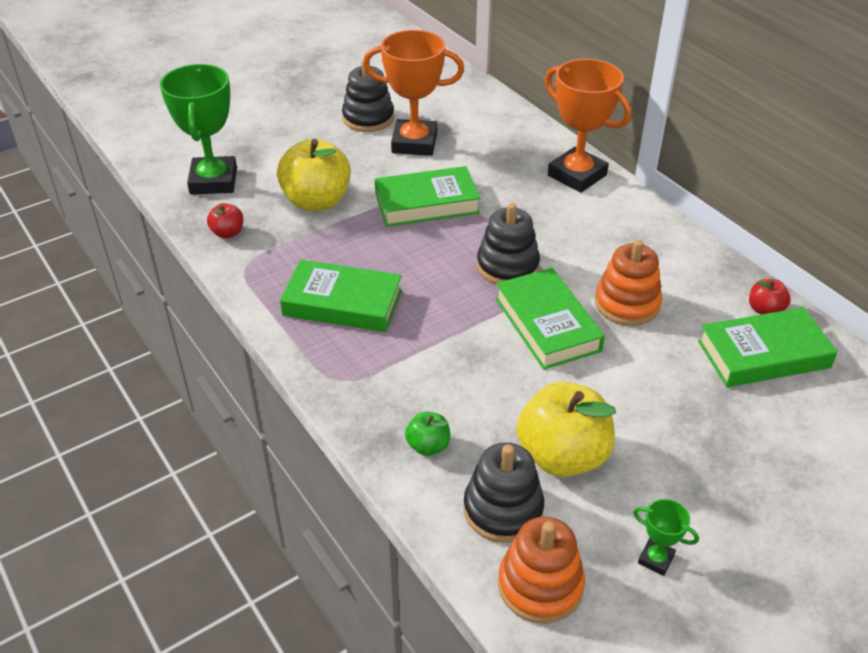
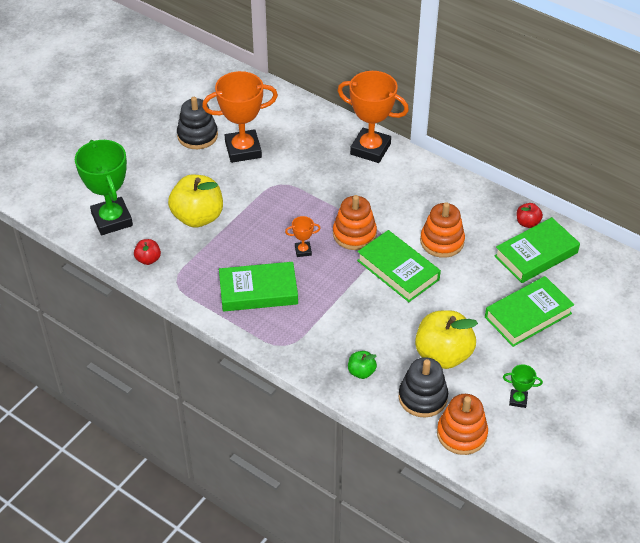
camera: 20 degrees left, 5 degrees up
(427, 203) = (277, 199): green book -> green book (528, 315)
(428, 269) = (303, 251): none -> orange trophy
(507, 266) = (354, 234): black stacking toy -> orange stacking toy

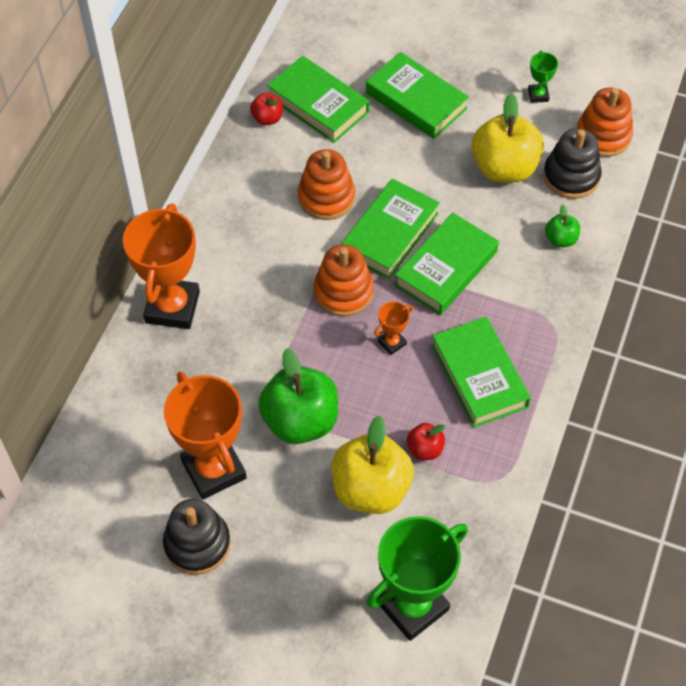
camera: 105 degrees left, 10 degrees up
(148, 259) = (472, 528): red apple -> red apple (425, 449)
(261, 194) = (300, 421): none -> green apple
(303, 251) = (392, 343): orange trophy -> orange trophy turned 75 degrees clockwise
(356, 294) = (446, 268): none -> green book

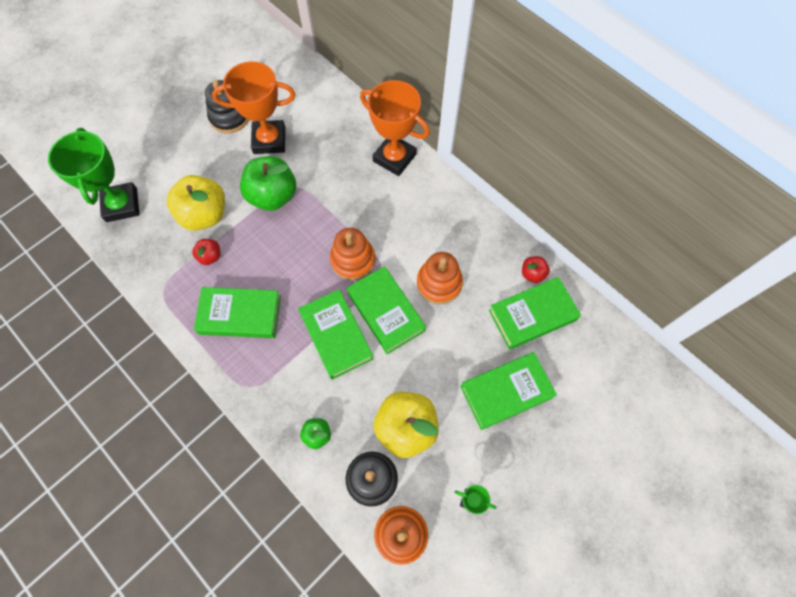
camera: 115 degrees right, 10 degrees up
(392, 343) = (296, 272): orange trophy -> none

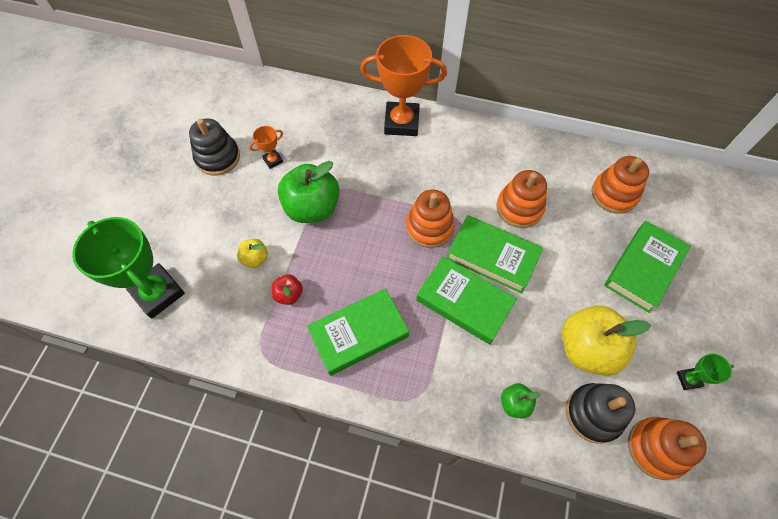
camera: 30 degrees left, 5 degrees down
(204, 215) = (255, 258): yellow apple -> yellow apple, size x0.48
(269, 140) = (273, 160): orange trophy -> orange trophy, size x0.44
(532, 274) = (588, 161): red apple -> none
(532, 315) = (614, 194): green book -> orange stacking toy

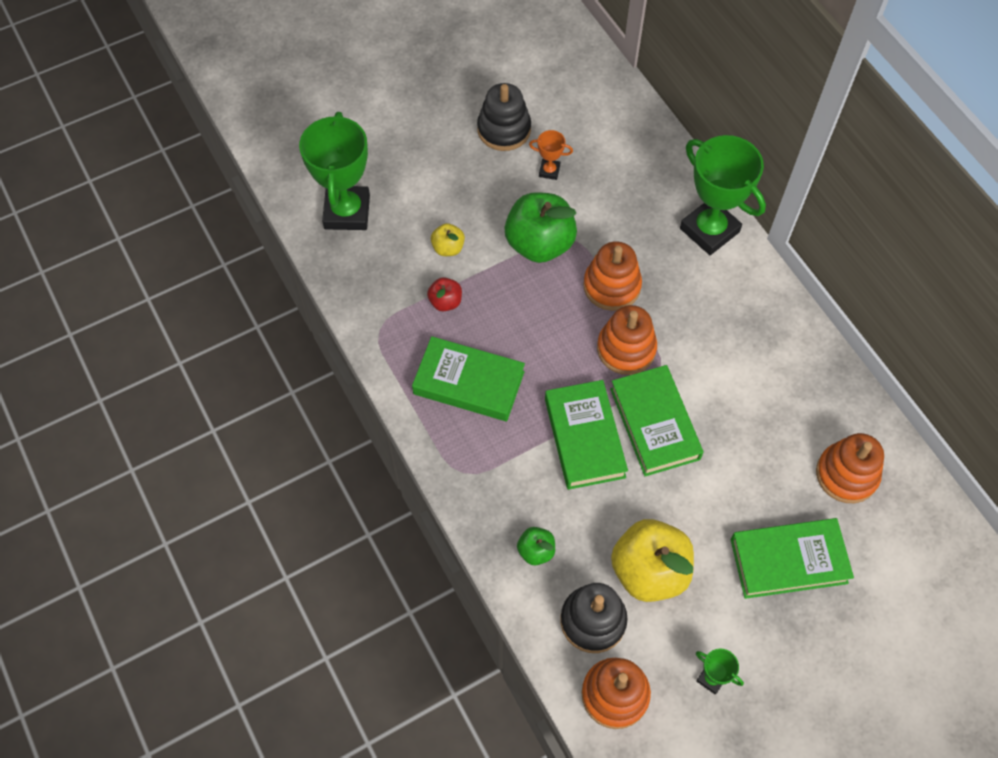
camera: 45 degrees right, 0 degrees up
(401, 122) = (709, 230): orange trophy -> green trophy
(519, 208) = (732, 405): orange stacking toy -> orange stacking toy (612, 286)

